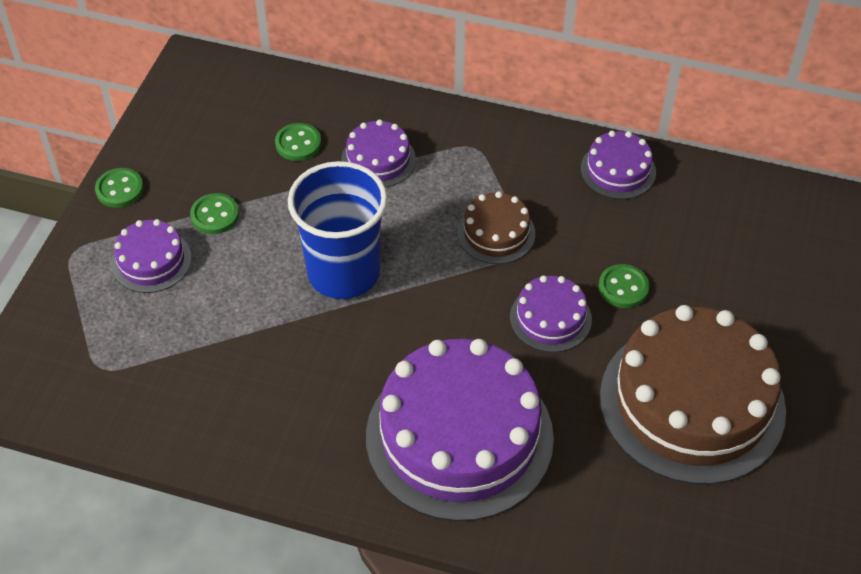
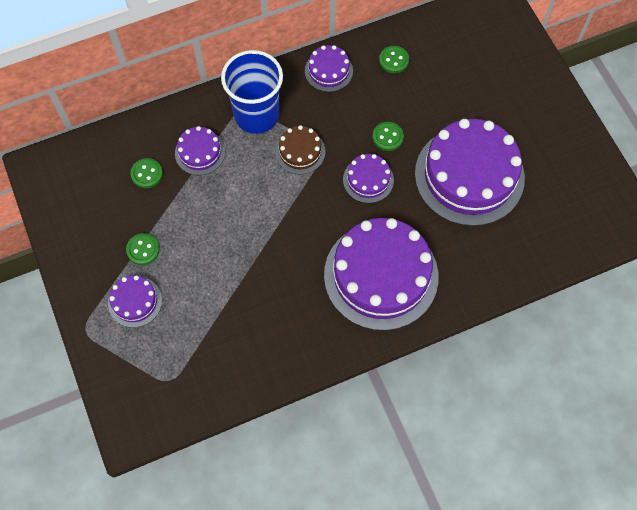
camera: 40 degrees left, 15 degrees up
(120, 189) = (73, 274): green button -> green button (394, 60)
(343, 272) = (244, 231): blue cup -> blue cup (256, 115)
(692, 402) = (469, 175): brown cake -> purple cake

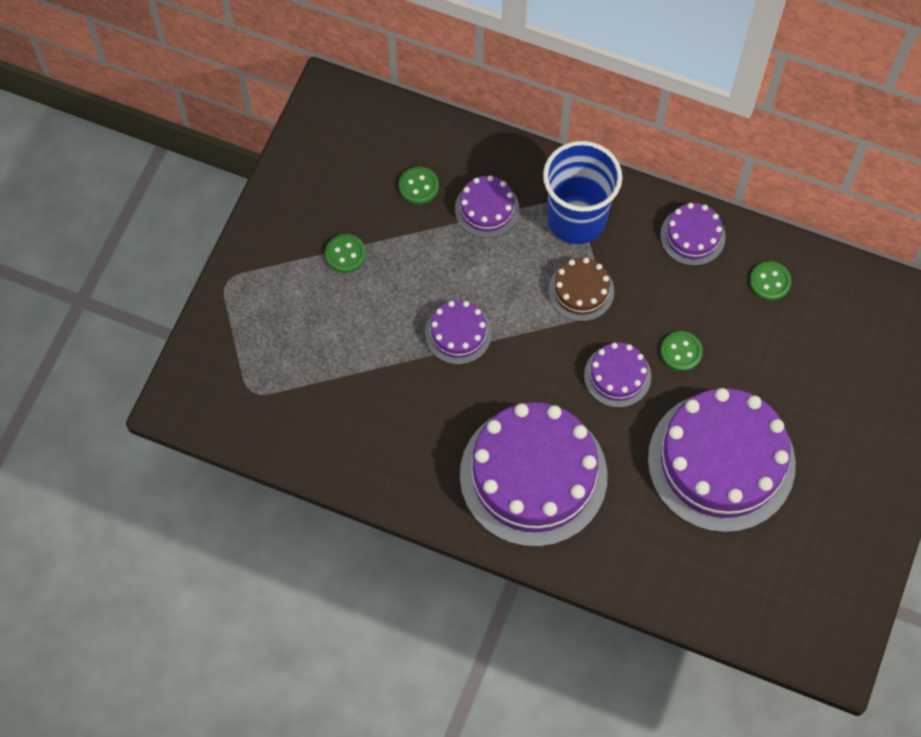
camera: 45 degrees right, 0 degrees up
(135, 301) = (292, 295): purple cake -> purple cake (458, 333)

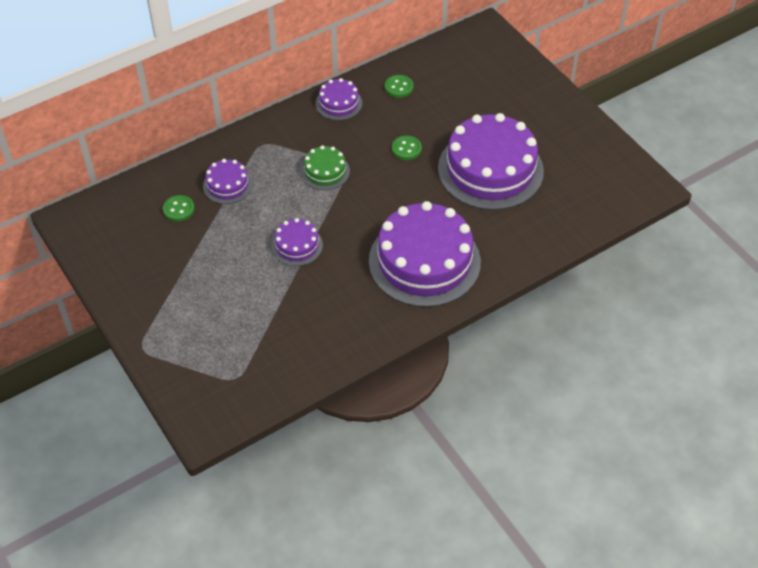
camera: 55 degrees left, 15 degrees down
(345, 254) = (187, 272): green button -> none
(576, 219) = (277, 147): blue cup -> none
(581, 291) = (325, 171): brown cake -> green cake
(617, 376) = (395, 185): purple cake -> none

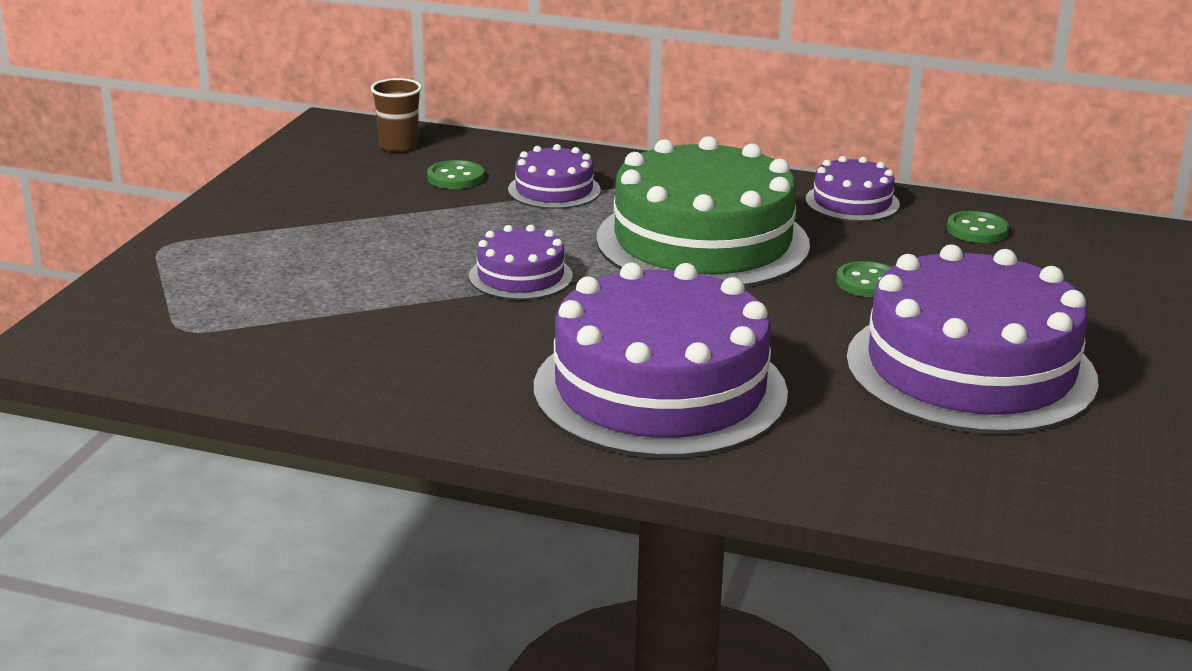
camera: 50 degrees right, 25 degrees down
(120, 208) = (398, 145): none -> brown cup
(325, 171) = (702, 242): green cake -> green cake, size x2.15

